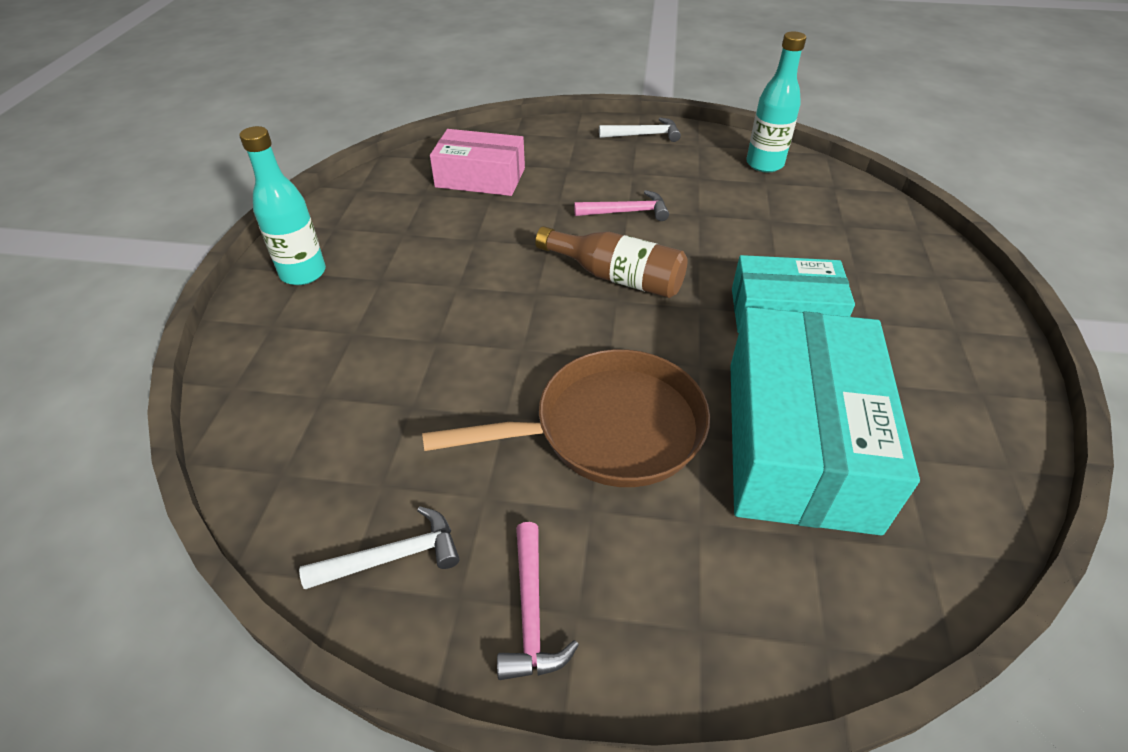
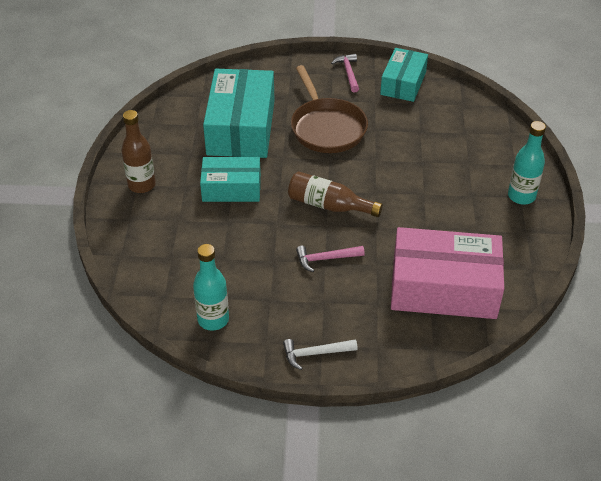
camera: 175 degrees right, 0 degrees up
(392, 557) = (403, 83): white hammer -> turquoise box
(480, 177) = (444, 287): pink box -> pink box, size x1.65
(608, 429) = (326, 127): brown pan -> brown pan turned 90 degrees counterclockwise
(948, 328) = (142, 185): none -> brown bottle

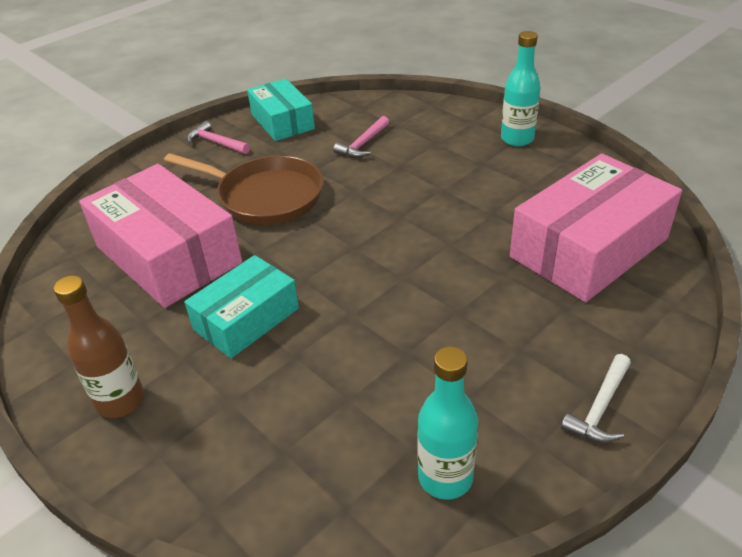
camera: 45 degrees left, 5 degrees down
(241, 127) = (168, 254): turquoise box -> pink box
(326, 259) = (454, 307): pink hammer -> pink hammer (363, 144)
(329, 205) = (376, 258): brown bottle -> none

